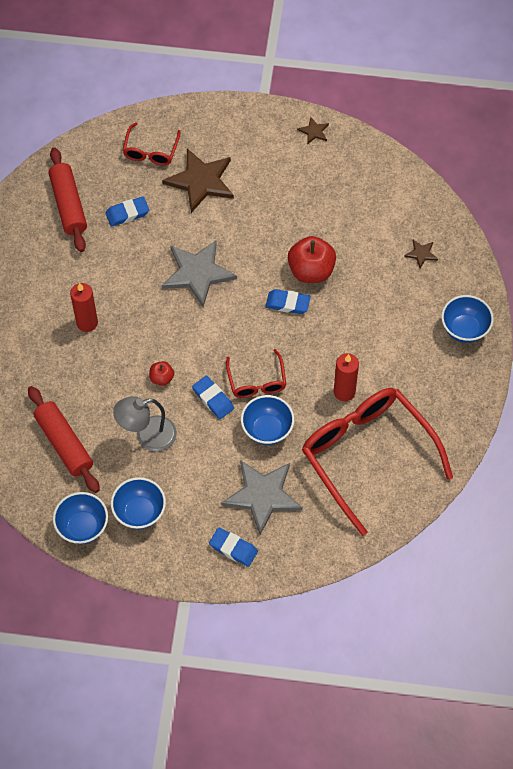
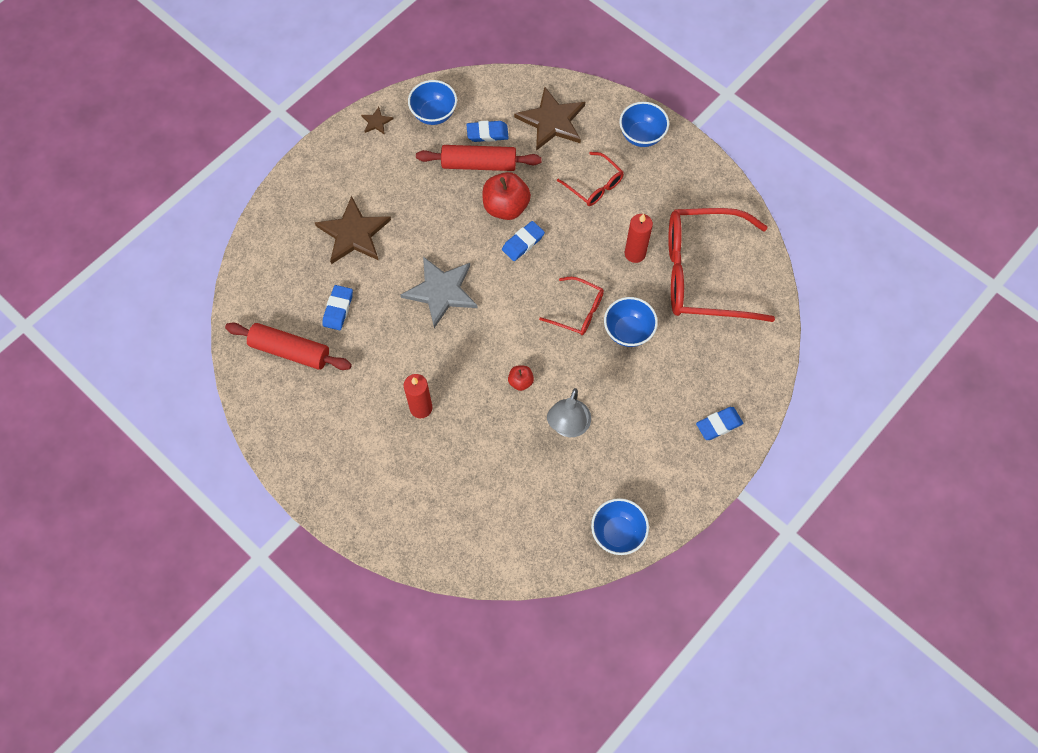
camera: 55 degrees left, 5 degrees up
(64, 444) = (526, 499): red rolling pin -> red rolling pin (479, 164)
(139, 512) = (635, 477): blue bowl -> blue bowl (434, 114)
(151, 151) = (291, 252): red glasses -> red glasses (594, 185)
(213, 399) = (570, 354): blue eraser -> blue eraser (487, 133)
(262, 495) = (686, 372): grey star -> none
(421, 254) = (552, 121): brown star -> brown star, size x2.23

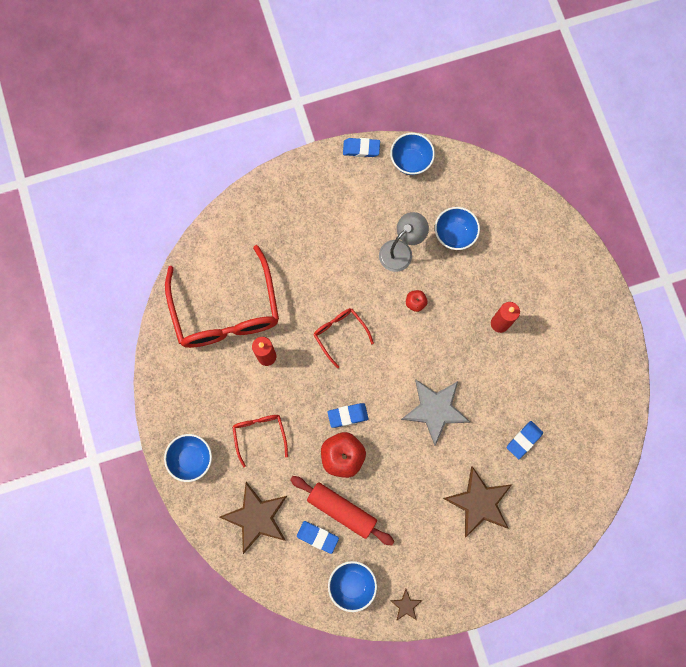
camera: 150 degrees left, 10 degrees up
(290, 351) = (577, 425): red rolling pin -> none
(628, 331) = (312, 297): blue bowl -> blue bowl (454, 234)
(703, 273) = (226, 310): red glasses -> red glasses turned 45 degrees clockwise
(719, 424) = (294, 194): blue eraser -> blue eraser (361, 149)

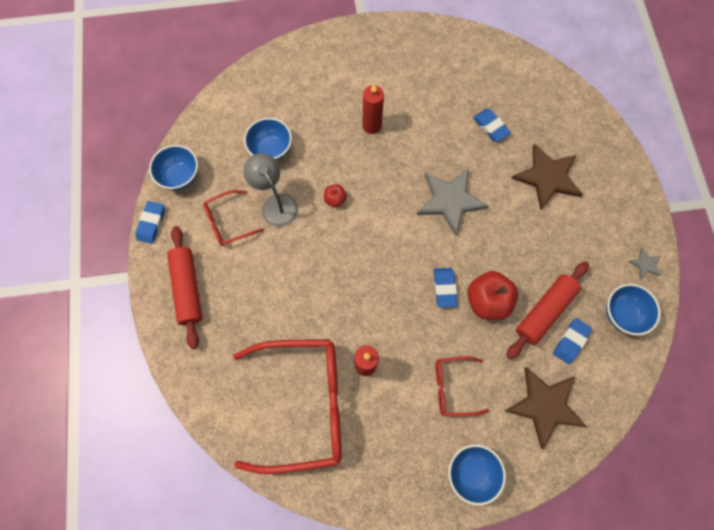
camera: 80 degrees left, 5 degrees down
(308, 194) = (188, 288): none -> red rolling pin
(340, 334) = (354, 281): red glasses -> red glasses (228, 222)
(406, 605) = (645, 264): brown star -> grey star

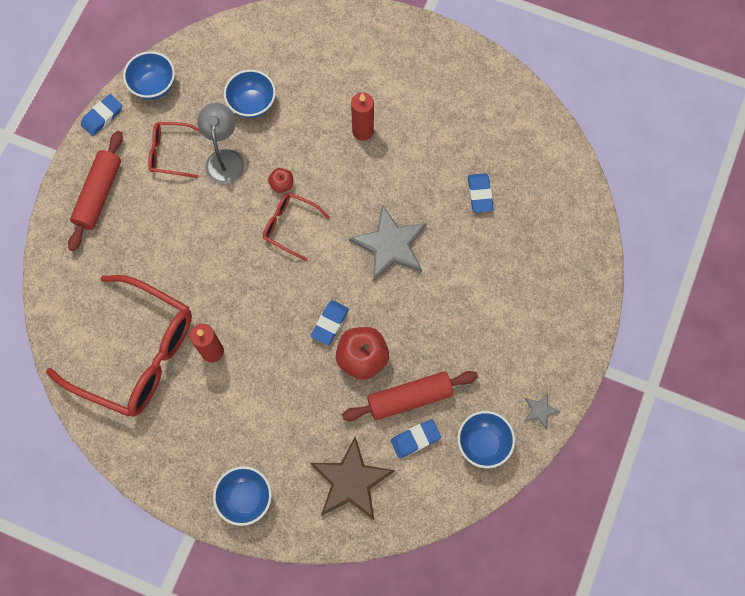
camera: 30 degrees right, 0 degrees up
(453, 387) = (278, 416): red glasses -> red glasses (290, 226)
(547, 177) = (502, 275): brown star -> none

